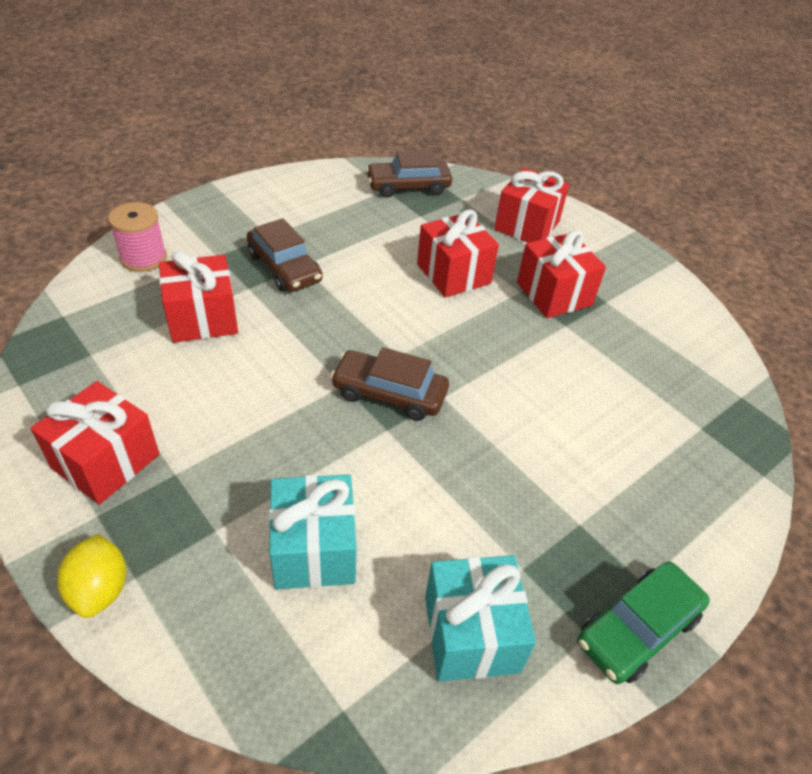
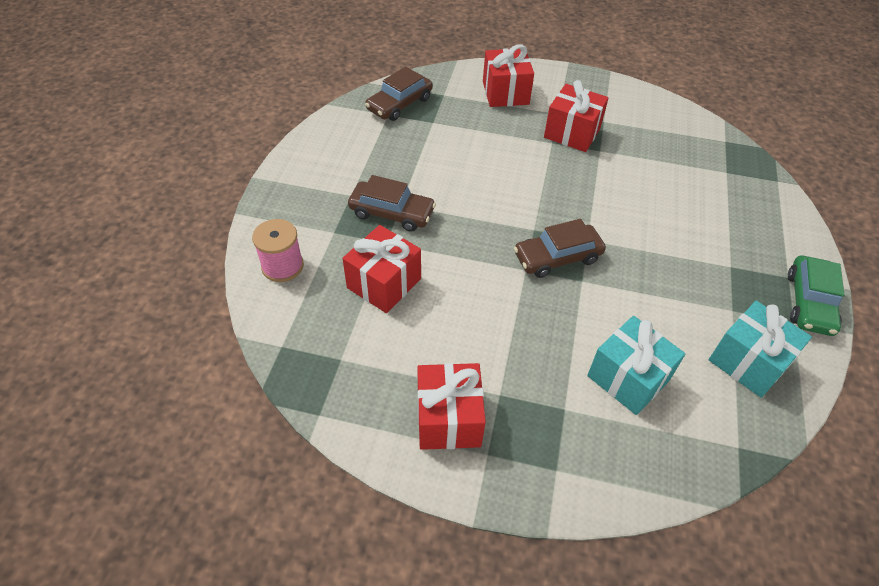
camera: 35 degrees left, 5 degrees up
(100, 589) = (547, 492): yellow lemon -> none
(453, 274) = (501, 153): red gift -> none

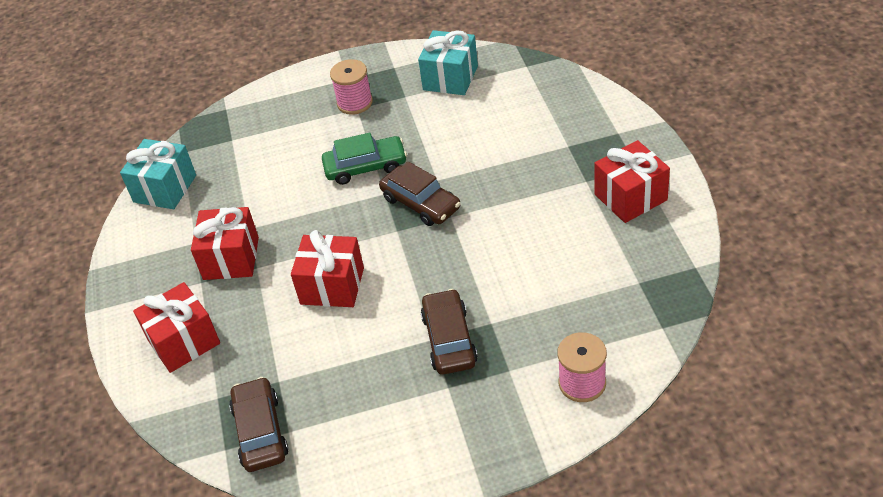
camera: 110 degrees left, 5 degrees down
(384, 283) = (540, 298): red gift -> red gift (332, 286)
(399, 104) = (260, 431): brown car -> brown car turned 120 degrees counterclockwise
(628, 378) = (514, 126): turquoise gift -> turquoise gift (165, 189)
(741, 268) = (355, 103): none -> pink spool
(809, 302) = (367, 64): green car -> green car (365, 167)

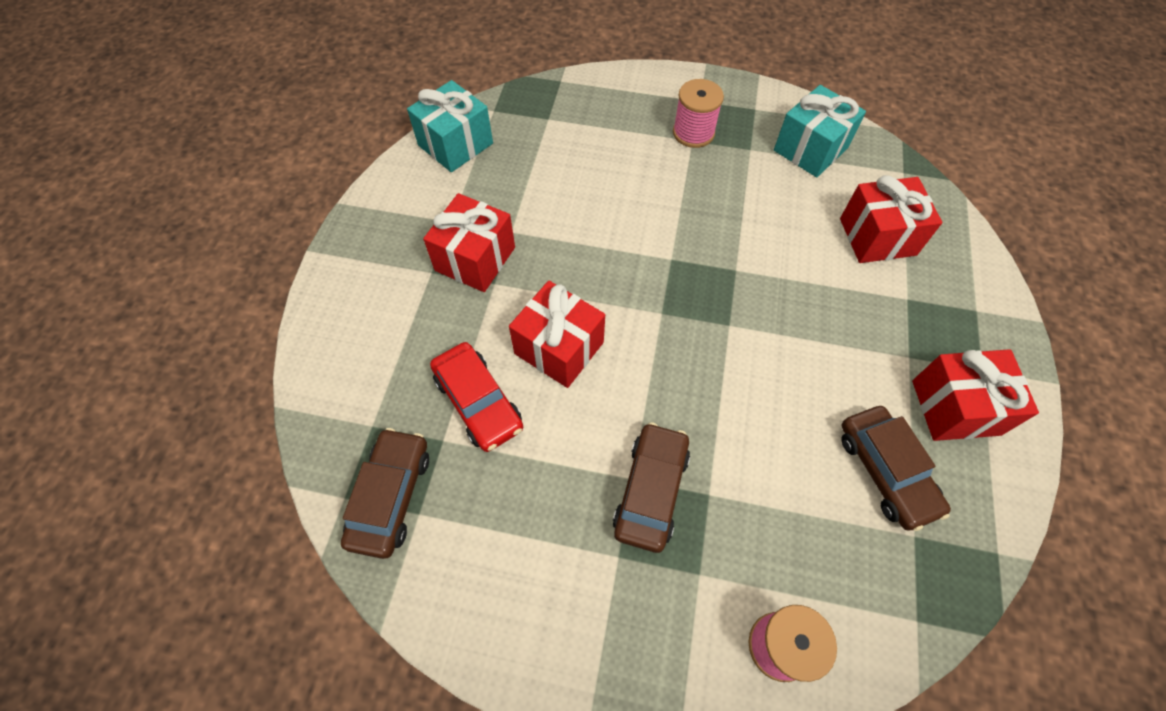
camera: 20 degrees right, 15 degrees up
(184, 341) = (377, 336): red gift -> red gift (877, 237)
(291, 346) = (478, 402): none -> red car
(365, 167) = (667, 216): green car -> none
(420, 203) = (704, 291): brown car -> brown car (885, 471)

